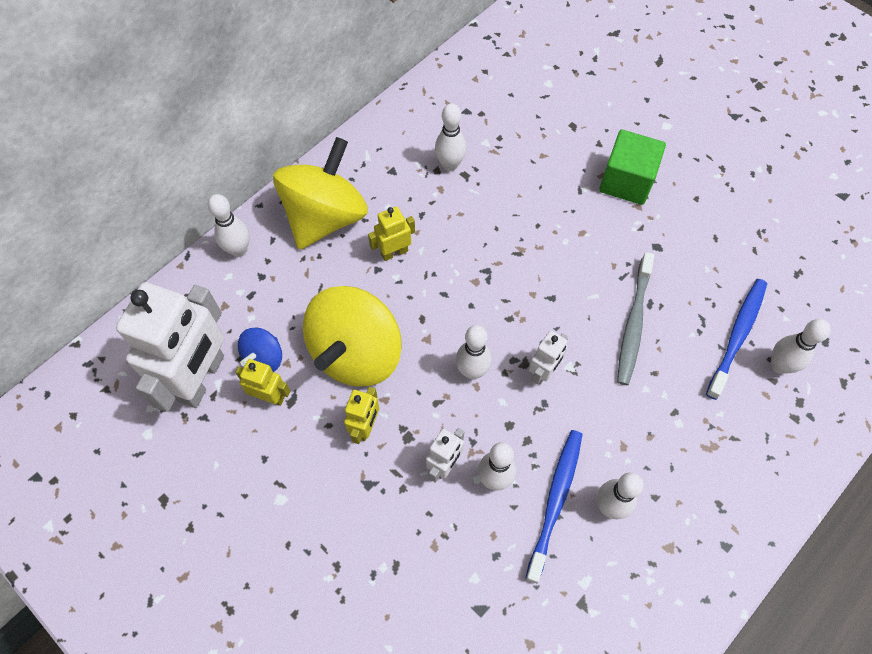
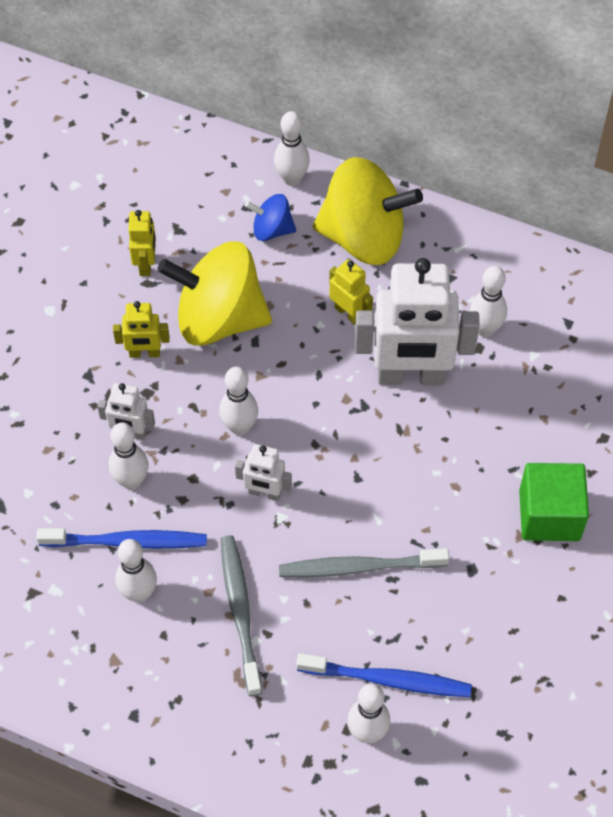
camera: 70 degrees right, 5 degrees down
(202, 378) = (143, 204): white robot -> white robot (411, 376)
(264, 358) = (183, 244): blue spinning top -> blue spinning top (272, 230)
(649, 427) = (240, 611): none -> grey toothbrush

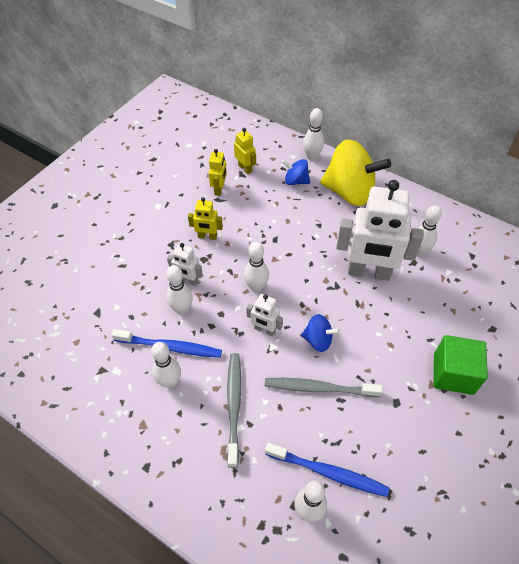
camera: 10 degrees right, 5 degrees down
(219, 319) = (256, 224): yellow spinning top -> none
(347, 496) = (318, 340): none -> blue spinning top
(348, 313) = (334, 231): yellow robot -> yellow robot (245, 168)

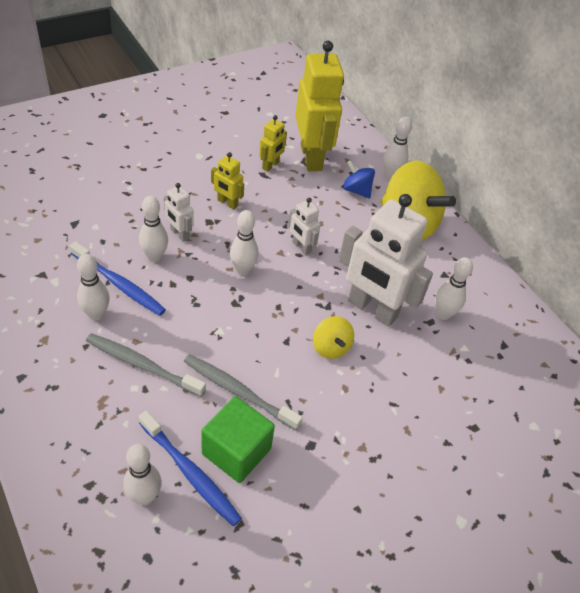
camera: 20 degrees right, 5 degrees down
(234, 405) = (142, 365): grey toothbrush -> grey toothbrush turned 90 degrees counterclockwise
(245, 168) = (311, 157): yellow robot -> yellow robot, size x2.16
(264, 330) = (222, 312): white robot -> white robot (301, 247)
(318, 340) = (270, 347): blue spinning top -> none
(360, 318) = (330, 347): none -> yellow spinning top
(453, 374) = (394, 449): green cube -> green cube (236, 451)

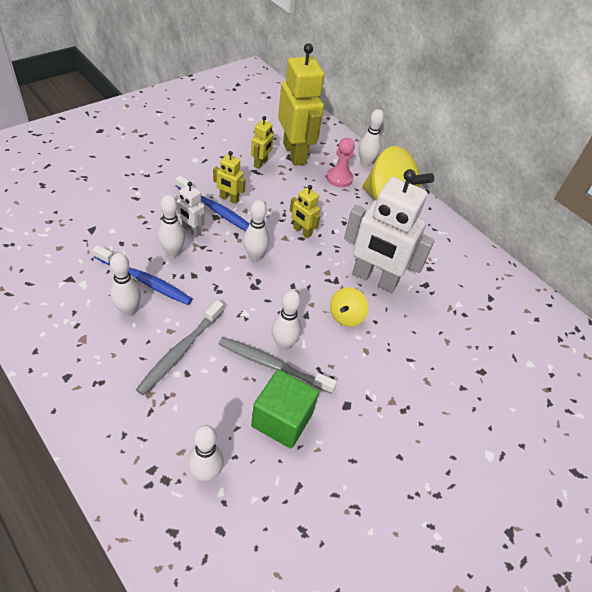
camera: 10 degrees left, 0 degrees up
(142, 365) = (180, 351): grey toothbrush -> grey toothbrush turned 75 degrees counterclockwise
(190, 473) = (244, 445): blue toothbrush -> blue toothbrush (216, 210)
(301, 247) = (302, 232): white robot -> yellow robot
(330, 347) = (346, 316): yellow spinning top -> yellow spinning top turned 60 degrees clockwise
(356, 190) = (339, 178): blue spinning top -> pink pawn
(443, 314) = (435, 277): white bowling pin -> white bowling pin (283, 344)

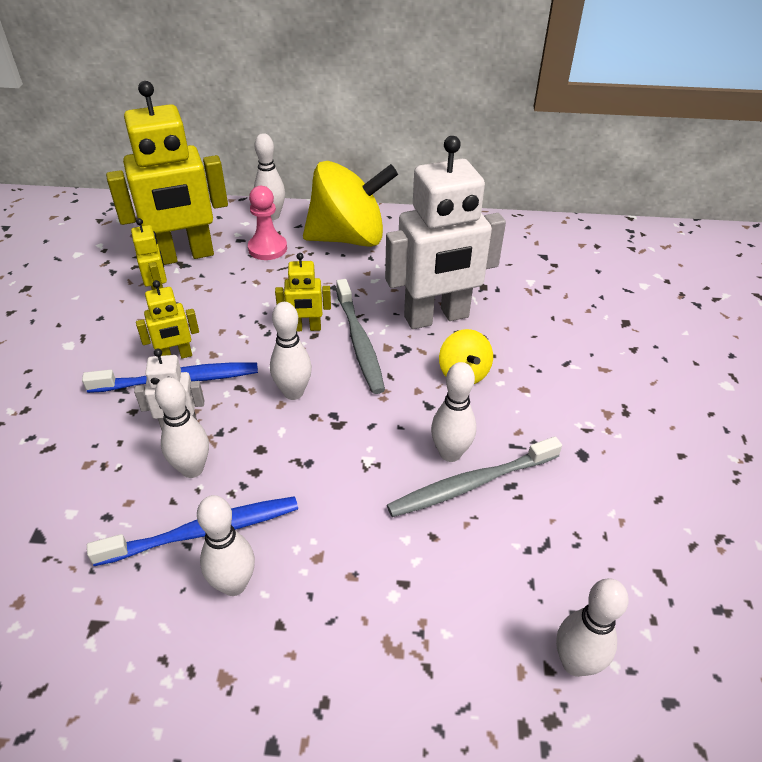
camera: 40 degrees left, 5 degrees down
(180, 351) = (362, 568): grey toothbrush -> grey toothbrush (359, 342)
(282, 419) = (556, 527): green cube -> none
(295, 153) = (184, 256): yellow robot -> yellow robot turned 135 degrees clockwise

